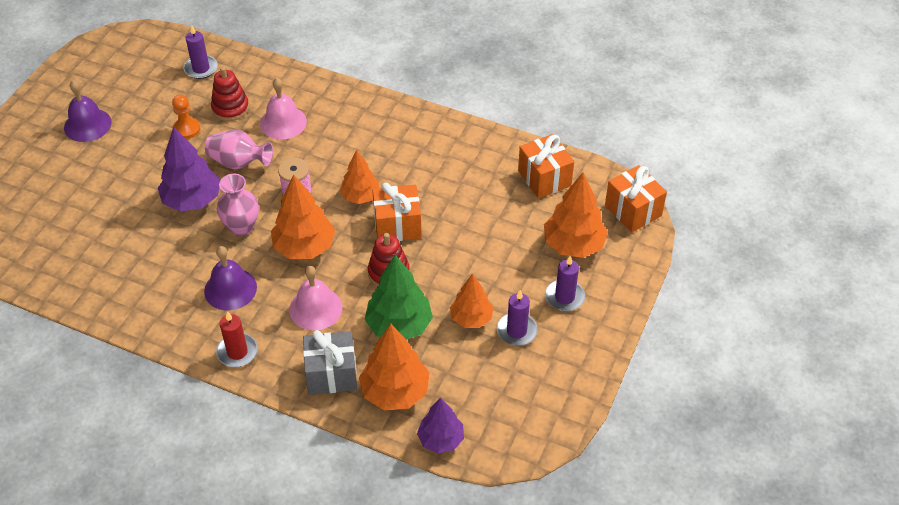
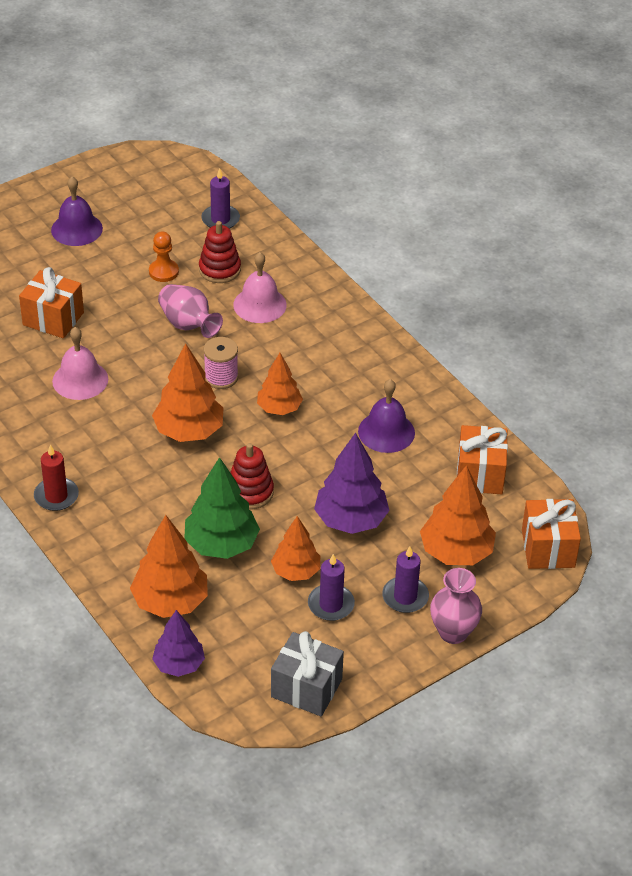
camera: 30 degrees right, 5 degrees down
(192, 200) = (119, 341): purple tree -> purple tree (351, 520)
(230, 289) = (92, 437): purple bell -> purple bell (386, 432)
(241, 227) = (145, 386): pink vase -> pink vase (453, 632)
(315, 308) = (156, 491): pink bell -> pink bell (80, 380)
(331, 374) = (125, 557): grey gift -> grey gift (306, 688)
(397, 225) = (293, 452): orange gift -> orange gift (53, 319)

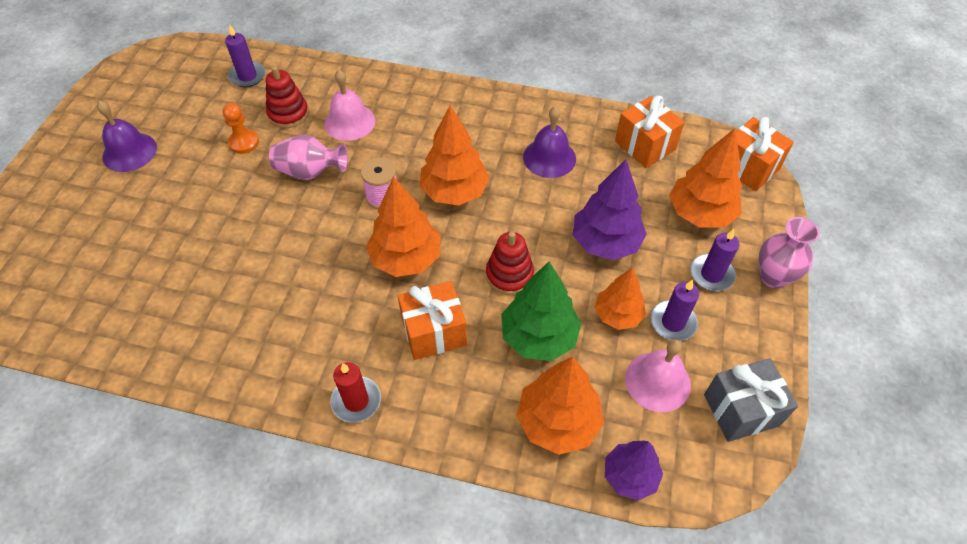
camera: 40 degrees left, 10 degrees up
(53, 319) = (185, 240): orange gift -> orange gift (434, 332)
(80, 380) = (266, 278): pink bell -> pink bell (657, 381)
(279, 408) = (454, 192): orange tree -> orange tree, size x1.53

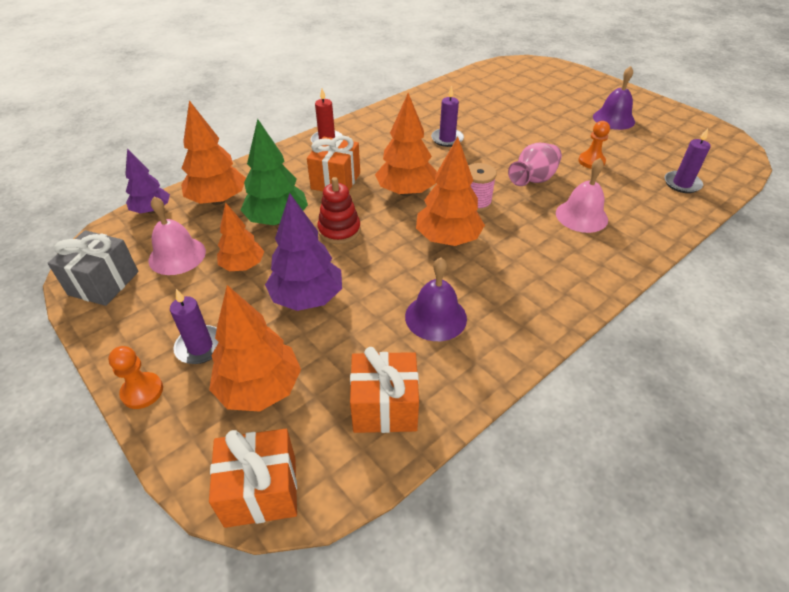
camera: 125 degrees right, 10 degrees down
(288, 114) = (614, 189): red stacking toy -> none
(673, 322) = (199, 292): purple candle -> purple candle (447, 139)
(773, 277) = (142, 391): pink vase -> orange pawn

